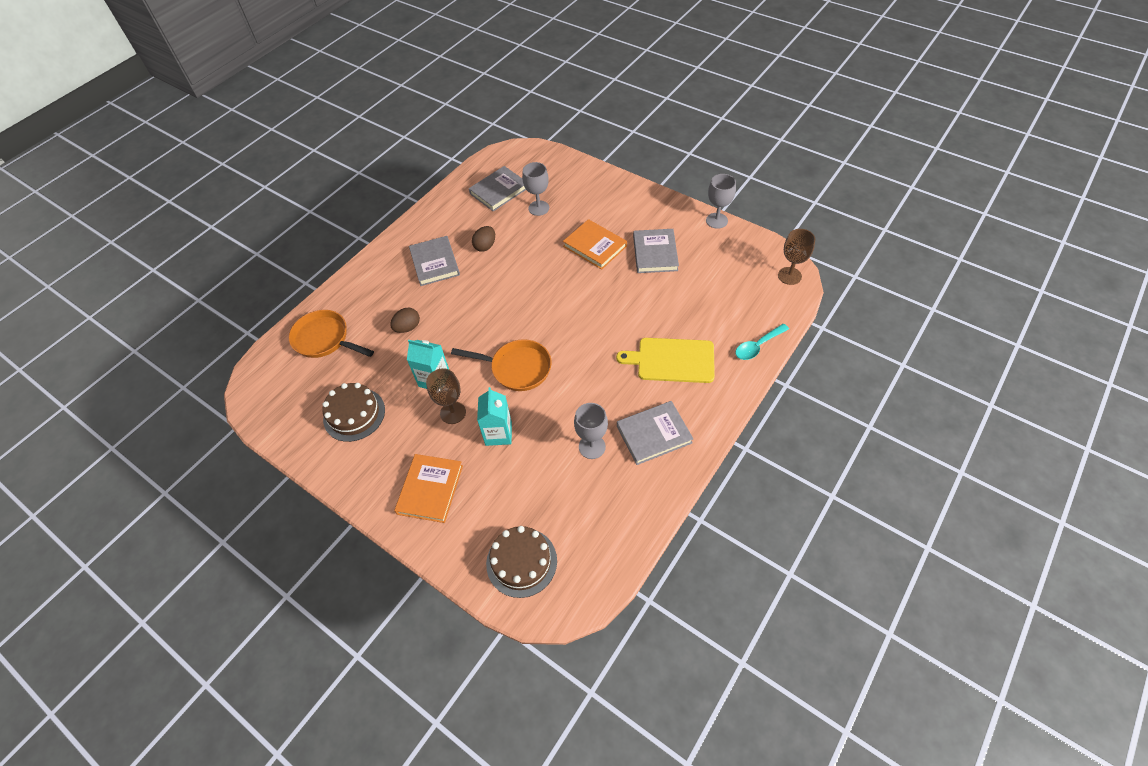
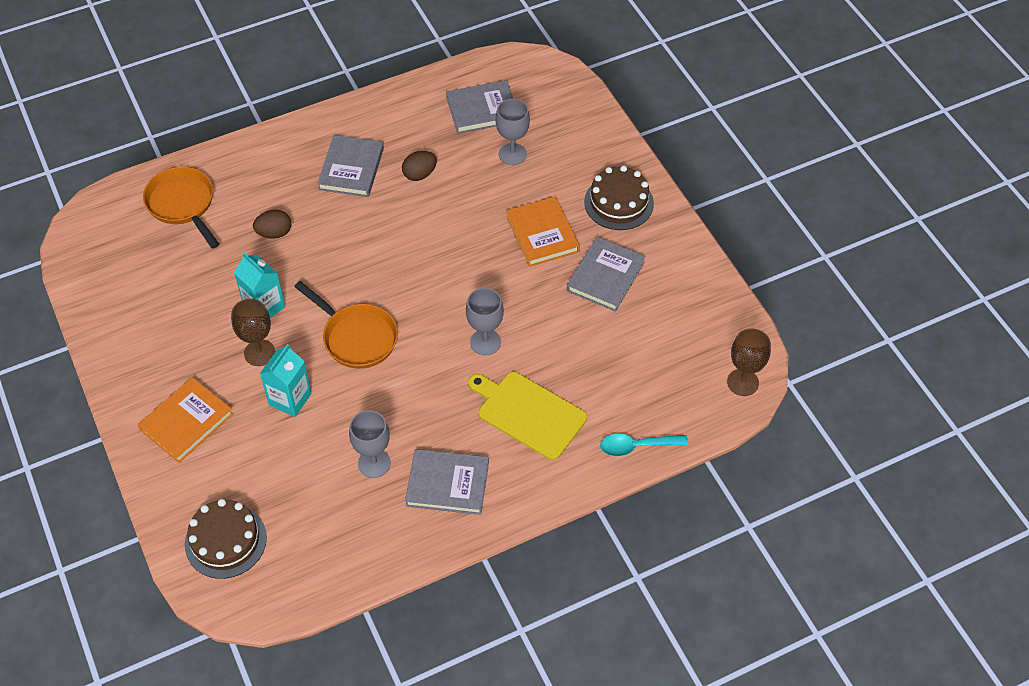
camera: 25 degrees right, 0 degrees up
(354, 414) = (162, 304): brown cake -> brown cake (618, 202)
(716, 220) = (711, 270): grey goblet -> grey goblet (485, 342)

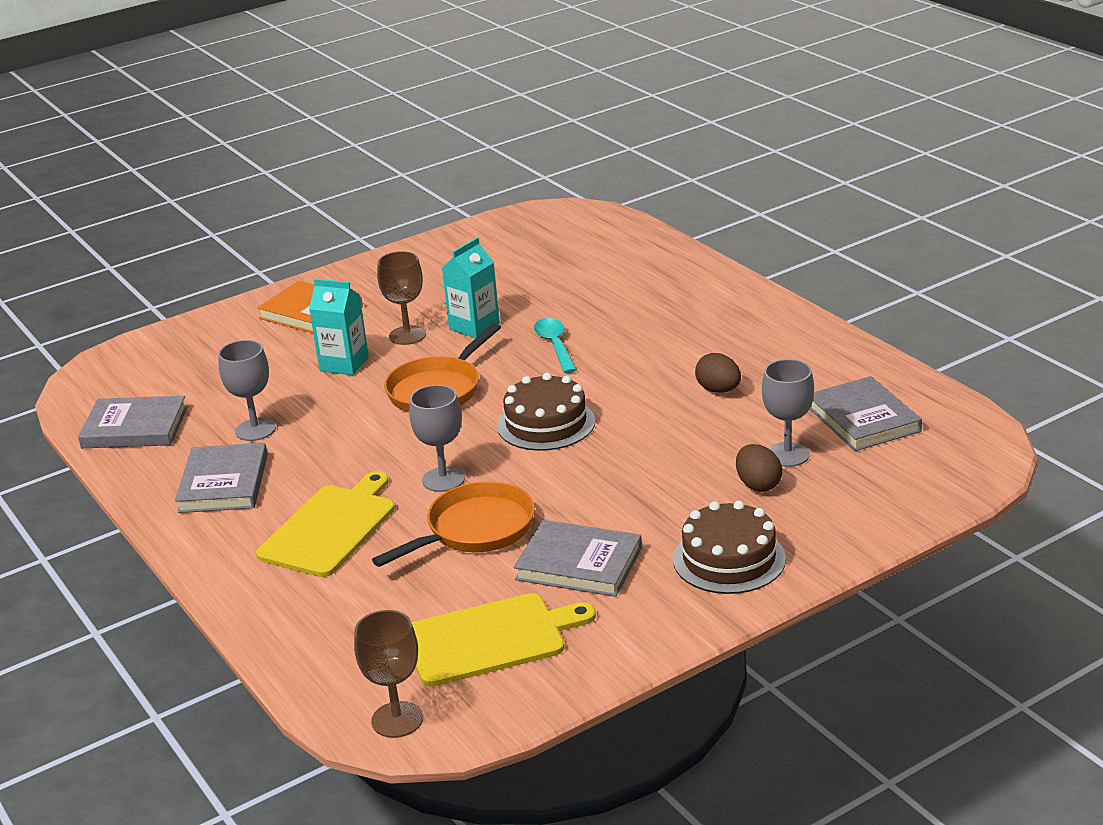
camera: 85 degrees right, 25 degrees down
(183, 205) = (612, 255): orange pan -> orange pan (474, 530)
(225, 541) = (160, 360): brown cake -> brown cake (546, 423)
(274, 233) = (586, 313): brown egg -> brown egg (758, 485)
(351, 169) = (708, 343): grey book -> grey book (134, 428)
(542, 234) = (643, 499): orange book -> none
(636, 446) = (277, 626): turquoise spoon -> turquoise spoon (555, 345)
(673, 329) = (490, 639): none -> yellow cutting board

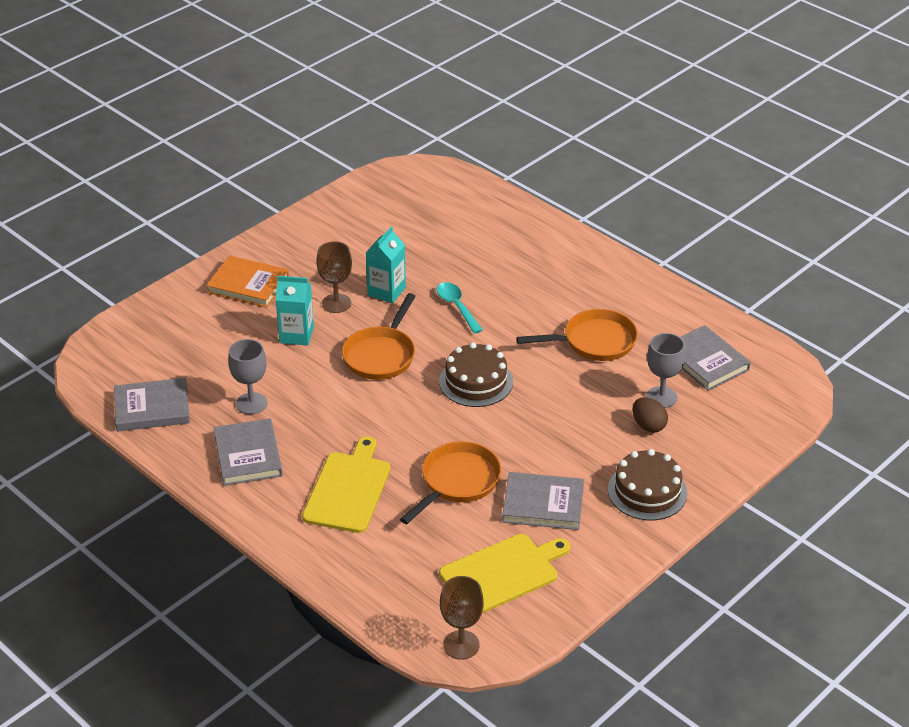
camera: 15 degrees left, 10 degrees up
(443, 479) = (417, 439): grey goblet -> none
(718, 390) = (594, 342): brown egg -> orange pan

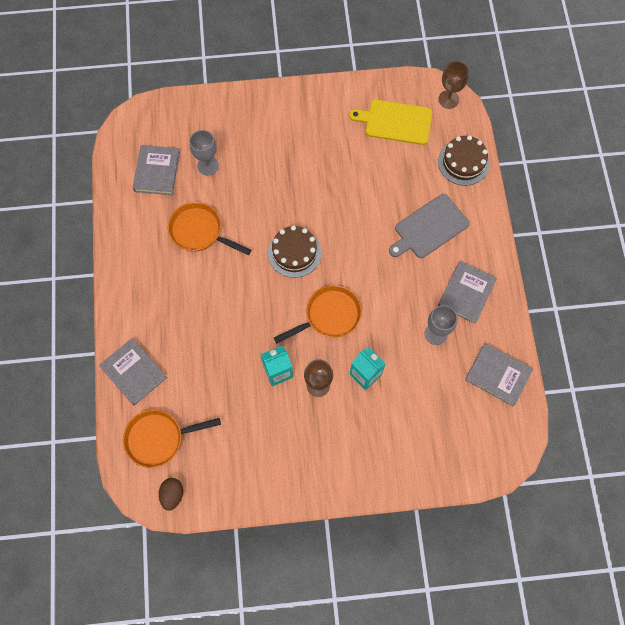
camera: 140 degrees left, 30 degrees up
(248, 285) = (360, 450): orange book -> none
(348, 489) = (429, 228): yellow cutting board -> grey cutting board
(457, 307) = (248, 323): turquoise spoon -> none
(457, 482) = (368, 190): orange pan -> orange pan (159, 438)
(543, 504) = (338, 145): grey book -> grey book (133, 372)
(647, 491) = (280, 116): brown cake -> brown cake (463, 162)
(648, 426) = (235, 153): brown egg -> brown egg (172, 495)

